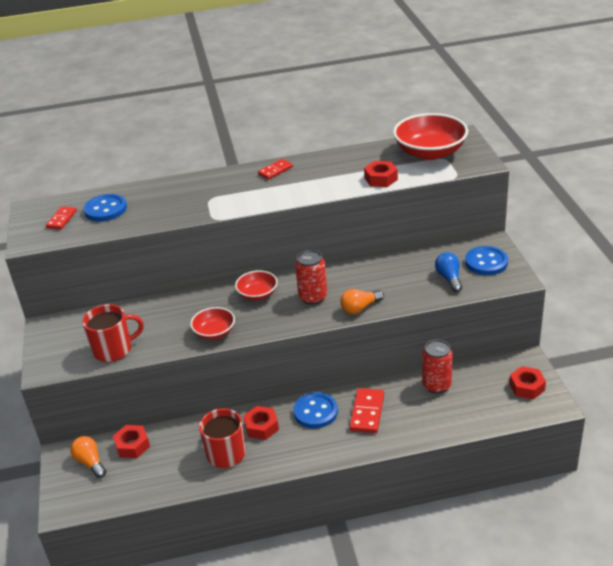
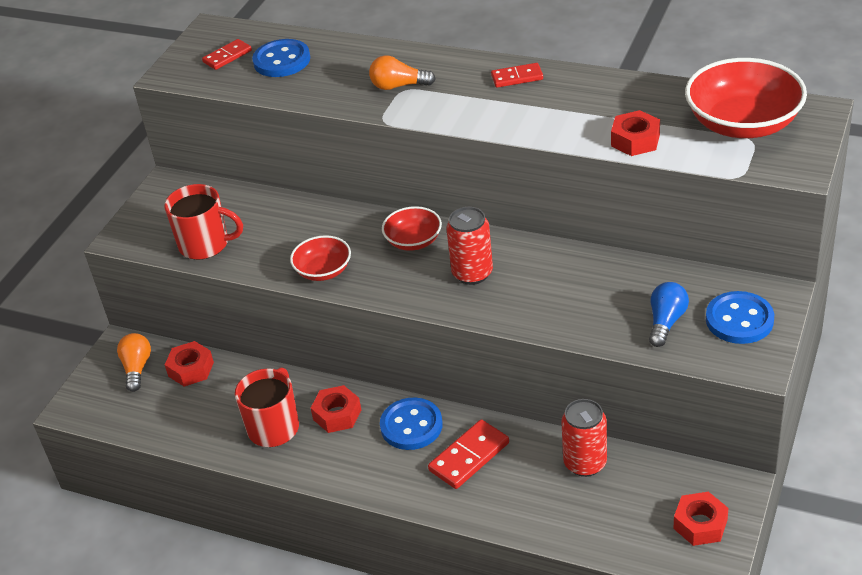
camera: 35 degrees right, 5 degrees up
(360, 308) = (514, 314): orange light bulb -> orange light bulb (398, 86)

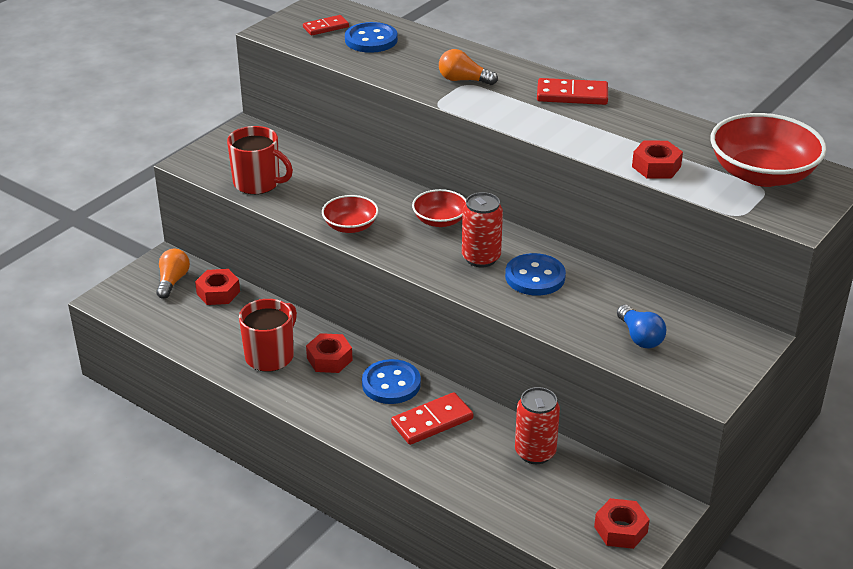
camera: 10 degrees right, 5 degrees down
(517, 77) = (572, 95): red domino -> red domino, size x1.53
(666, 322) = (640, 337): blue light bulb -> blue light bulb turned 120 degrees clockwise
(739, 320) = (709, 351): blue button -> blue button (535, 277)

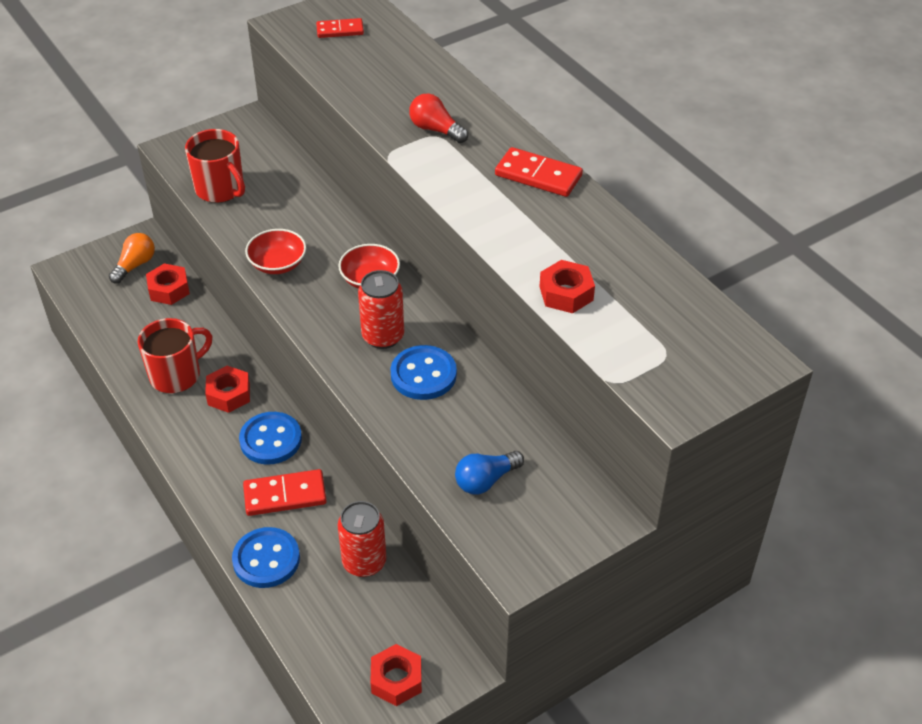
camera: 20 degrees right, 10 degrees up
(371, 40) = (375, 56): blue button -> blue button (266, 559)
(463, 80) = (436, 130): orange light bulb -> red light bulb
(640, 337) = (486, 480): blue light bulb -> blue light bulb turned 60 degrees clockwise
(762, 174) = (678, 333): red bowl -> none

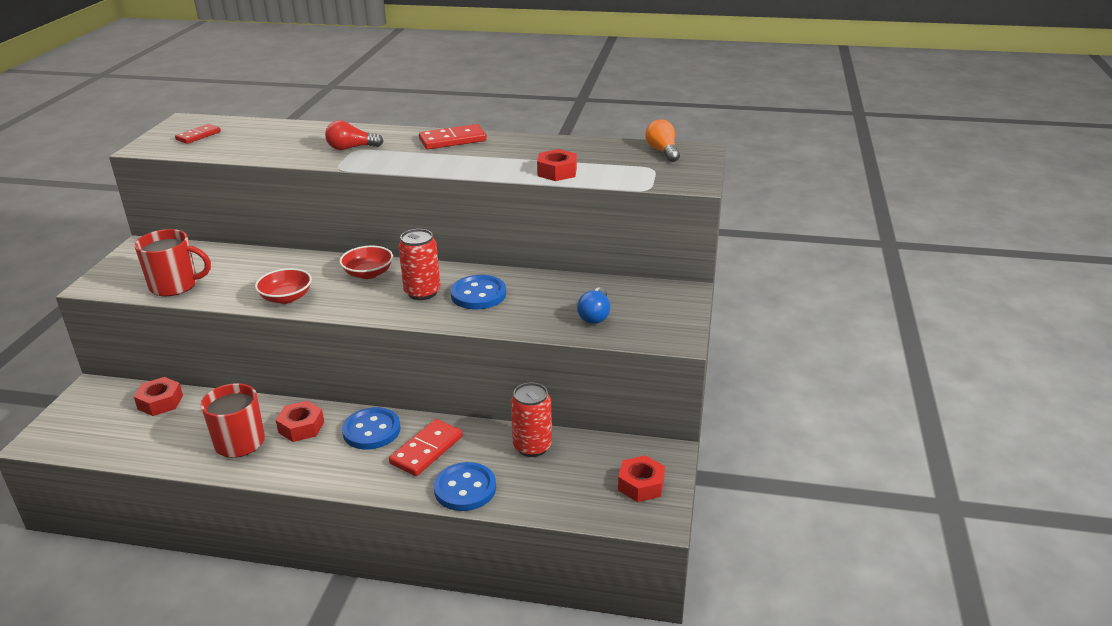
camera: 45 degrees left, 15 degrees down
(135, 265) = (107, 405): orange light bulb -> orange light bulb (662, 151)

